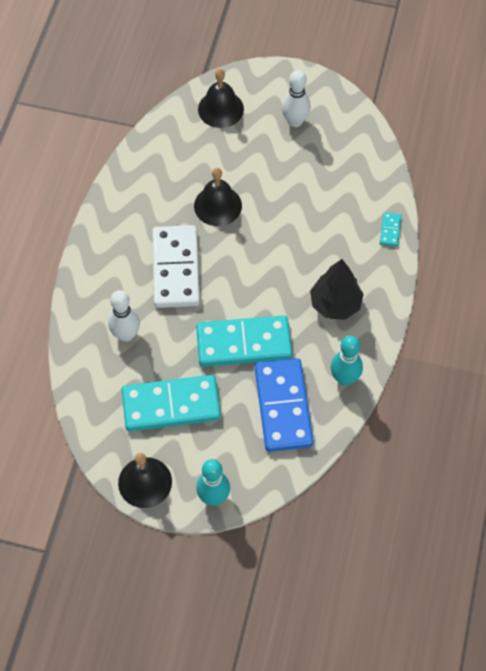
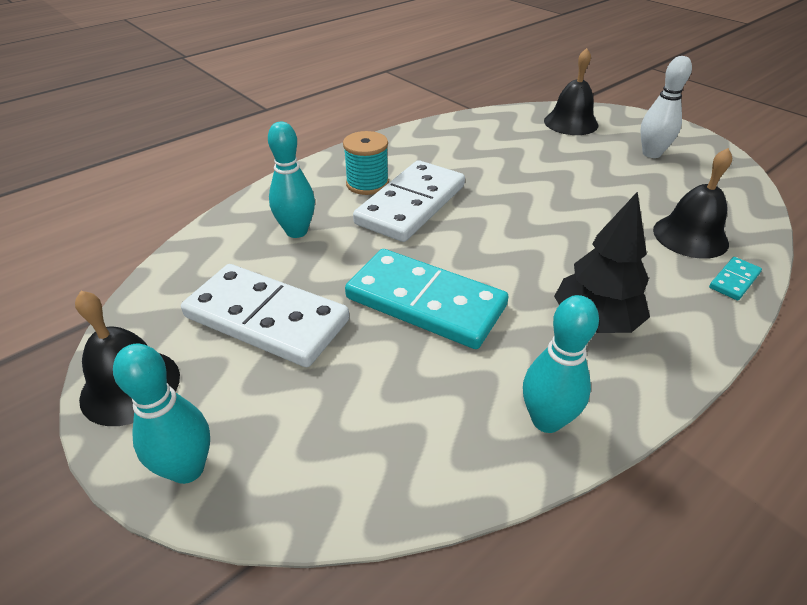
camera: 35 degrees right, 20 degrees down
(126, 335) = (296, 231): white bowling pin -> turquoise bowling pin
(131, 264) = (367, 184): none -> turquoise spool
(171, 405) = (266, 319): turquoise domino -> white domino
(218, 205) = (507, 178): black bell -> black bell (690, 236)
(283, 406) = (414, 404): blue domino -> none

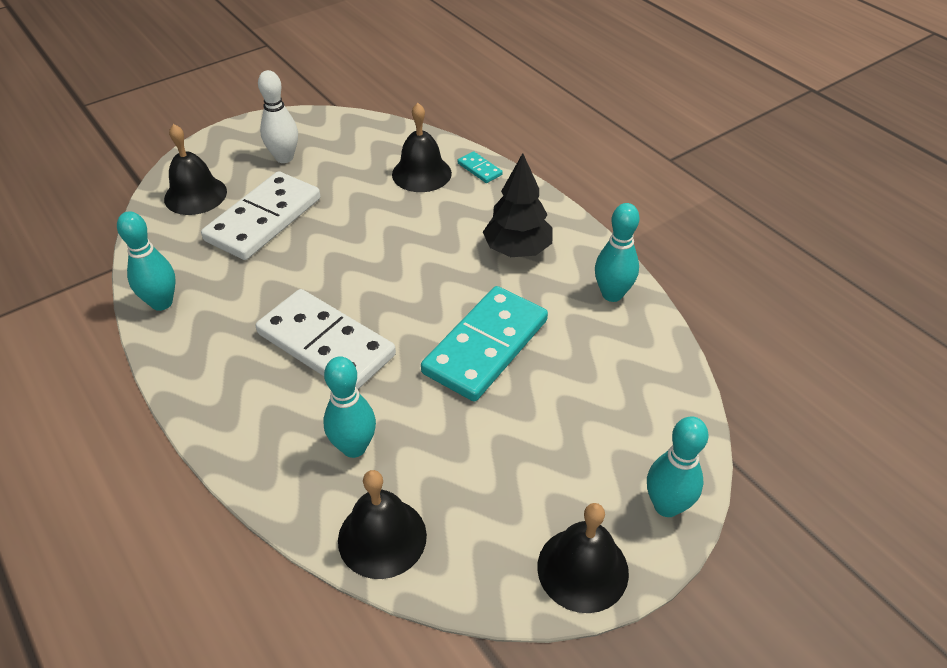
camera: 85 degrees left, 5 degrees up
(204, 255) = (382, 537): none -> black bell
(266, 319) = (498, 465): white domino -> white domino (264, 219)
(367, 184) = (270, 380): turquoise spool -> none
(441, 130) = (161, 303): none -> turquoise bowling pin

